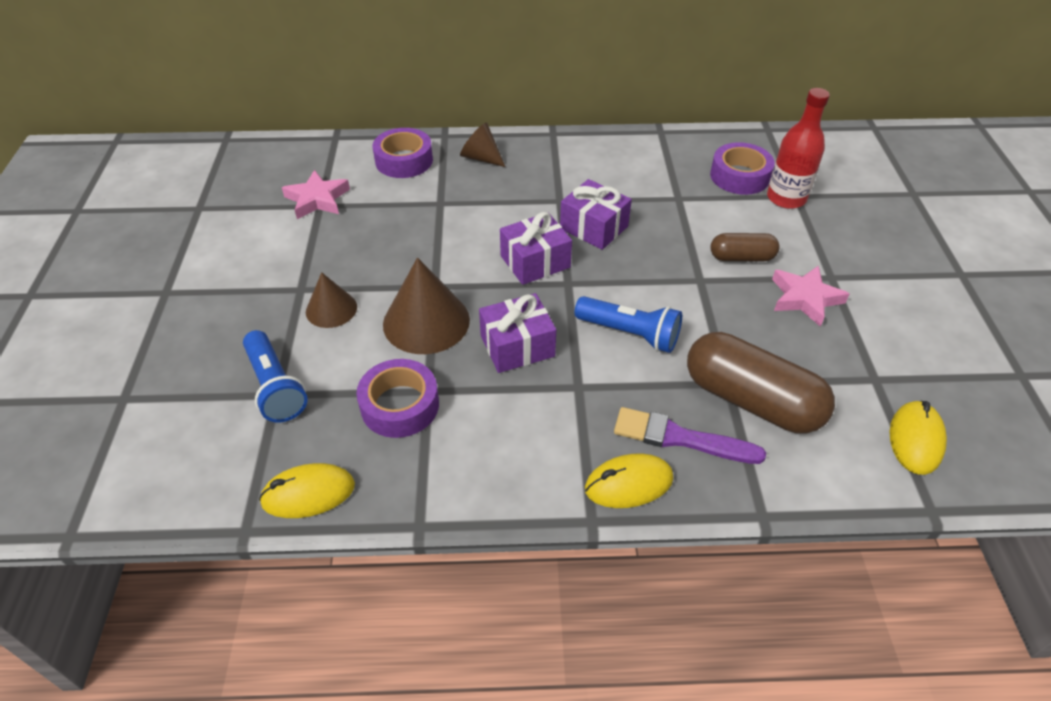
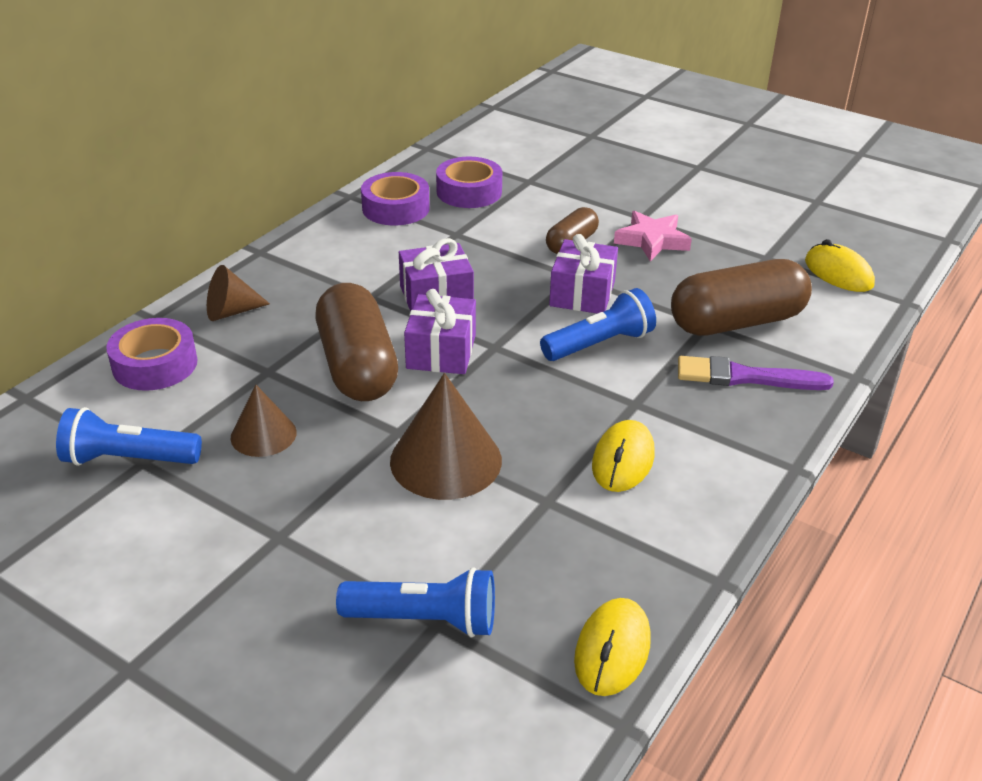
camera: 55 degrees left, 10 degrees down
(317, 199) = (128, 459): pink star -> blue flashlight
(331, 309) = (344, 524): brown cone -> brown cone (263, 435)
(400, 405) = (549, 530): purple tape -> purple tape (396, 208)
(482, 234) = (357, 366): none -> brown capsule
(517, 346) = (546, 415): purple gift -> purple gift (582, 293)
(628, 483) = (771, 428): yellow mouse -> yellow mouse (623, 460)
(680, 438) = (745, 377): purple brush -> purple brush turned 45 degrees clockwise
(786, 198) = (526, 187): red bottle -> none

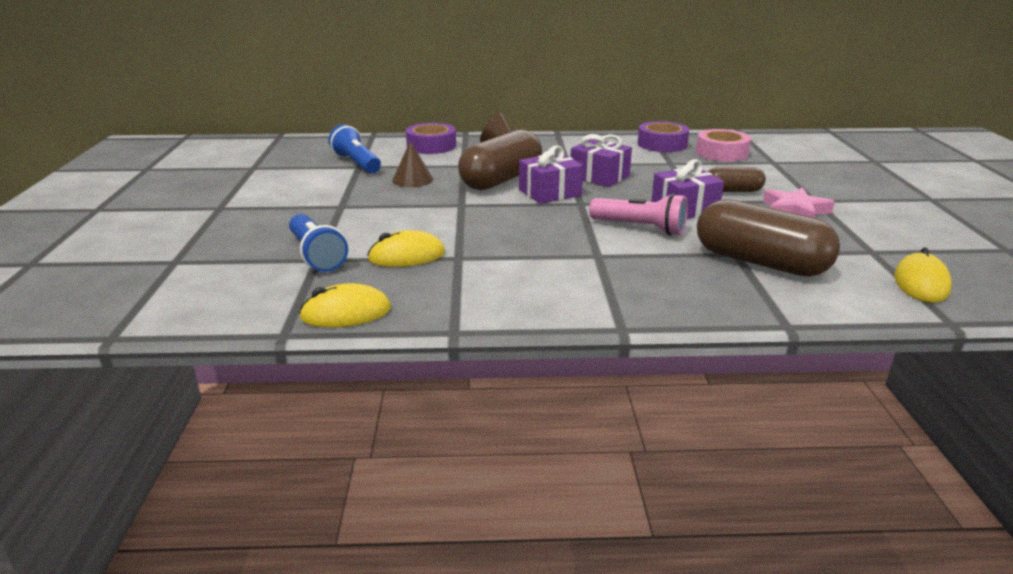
camera: 55 degrees right, 10 degrees down
(446, 460) = (454, 222): brown cone -> none
(469, 192) = (721, 153): purple tape -> pink tape
(599, 344) = (640, 228): blue flashlight -> pink flashlight
(623, 460) = (531, 267): yellow mouse -> yellow mouse (406, 256)
(745, 377) = (698, 282): purple brush -> none

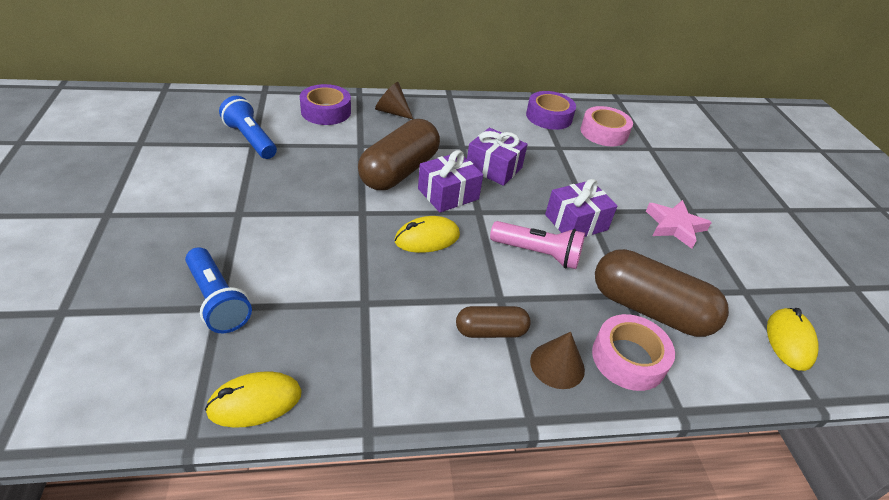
camera: 10 degrees left, 15 degrees up
(406, 256) = (312, 301): yellow mouse -> yellow mouse (427, 238)
(412, 180) = (310, 169): brown cone -> brown cone (557, 365)
(732, 293) = (628, 358): none -> pink tape
(733, 191) = (618, 194): brown capsule -> brown capsule (491, 331)

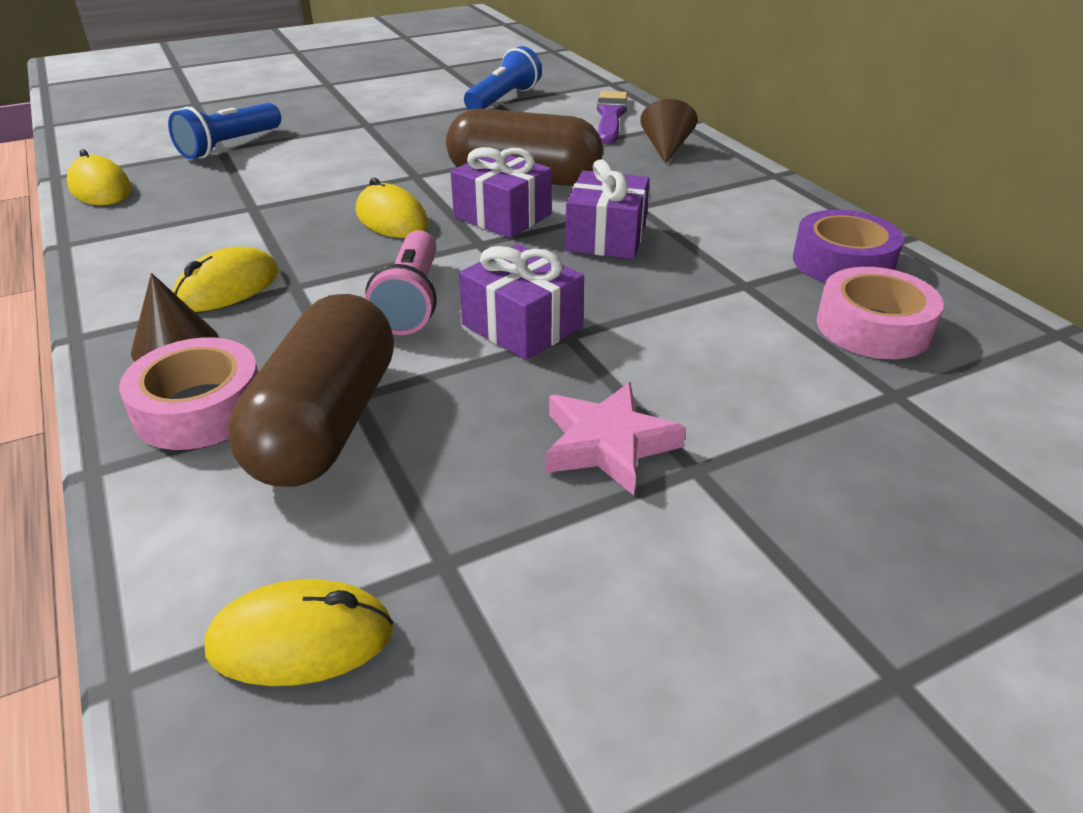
camera: 75 degrees right, 5 degrees down
(326, 111) = (610, 117): purple tape -> purple brush
(491, 331) = (228, 288): brown capsule -> yellow mouse

